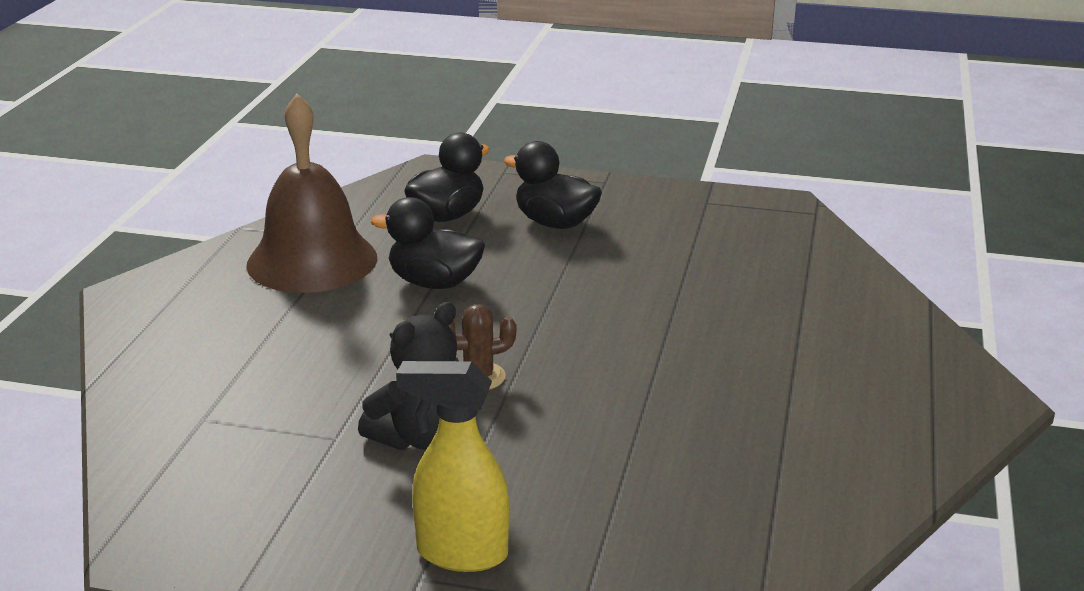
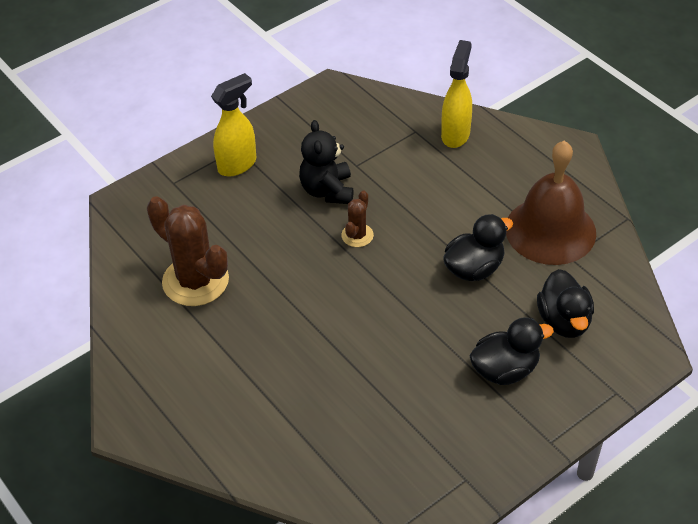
camera: 130 degrees right, 20 degrees up
(179, 382) = (455, 134): none -> yellow spray bottle
(732, 465) = (195, 281): none -> brown cactus

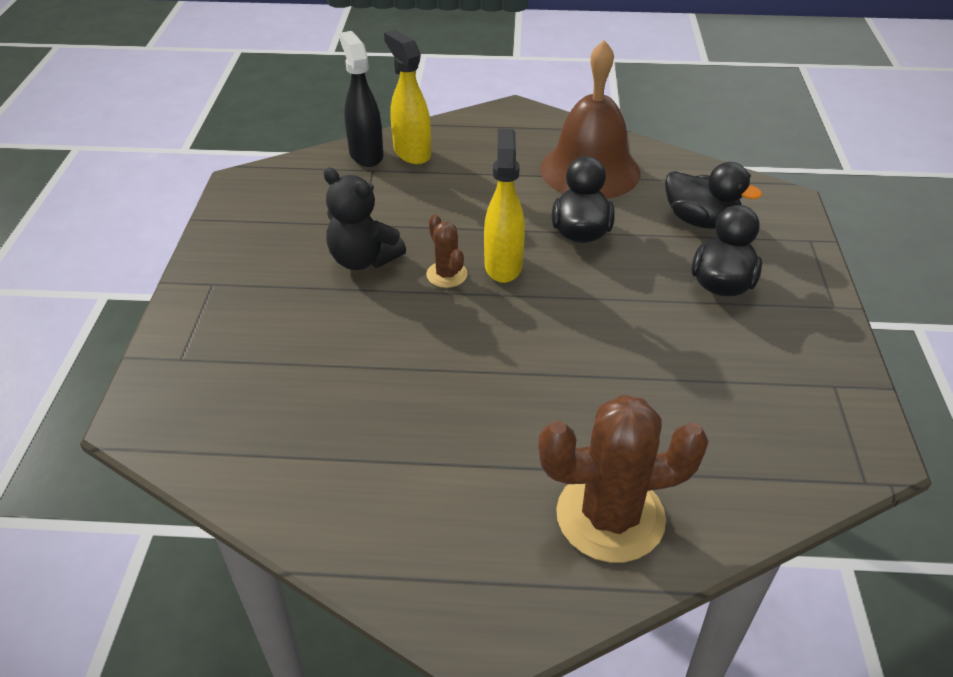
camera: 50 degrees left, 5 degrees down
(195, 281) = (345, 427): brown cactus -> brown cactus (610, 516)
(237, 165) = (235, 296): yellow spray bottle -> yellow spray bottle (503, 265)
(426, 116) = (366, 155): none -> black spray bottle

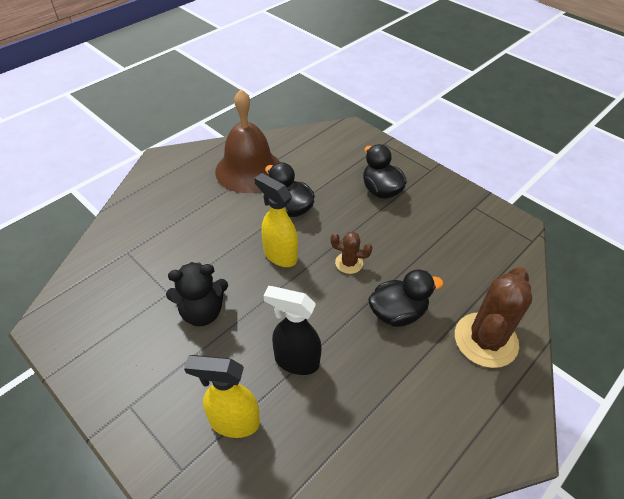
camera: 50 degrees left, 5 degrees up
(366, 155) = (108, 245): black spray bottle -> black spray bottle (296, 361)
(411, 153) = (136, 224): yellow spray bottle -> yellow spray bottle (234, 422)
(446, 274) = (259, 283): brown cactus -> brown cactus (349, 263)
(700, 221) = (332, 164): black duck -> black duck (397, 313)

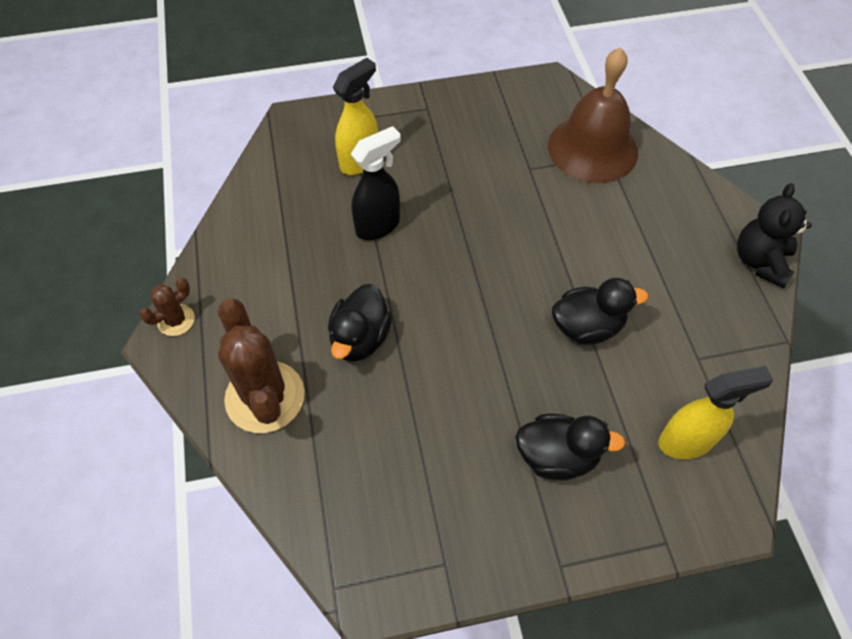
camera: 125 degrees right, 10 degrees up
(202, 312) = (486, 183): black teddy bear -> black teddy bear (760, 261)
(249, 170) = (692, 319): brown bell -> brown bell (592, 148)
(279, 255) = (515, 277): yellow spray bottle -> yellow spray bottle (686, 441)
(349, 263) = (458, 336): brown cactus -> brown cactus (176, 320)

